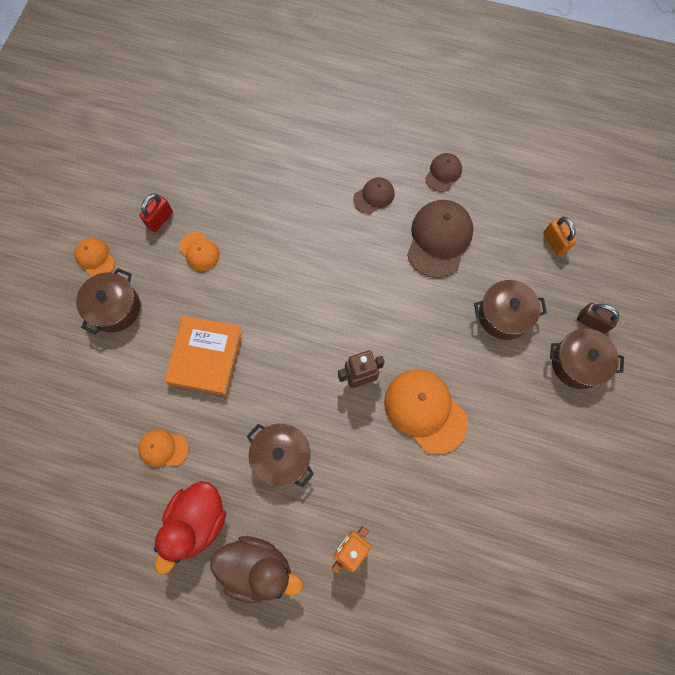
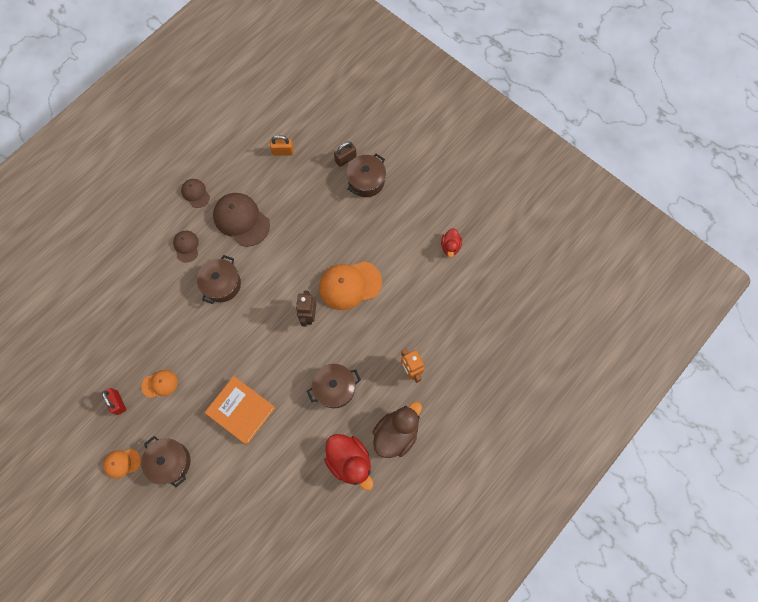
camera: 65 degrees left, 0 degrees up
(163, 448) = (290, 465): orange cap -> none
(503, 315) = (314, 207): brown pot -> brown pot (222, 284)
(551, 522) = (450, 246): none -> red duck

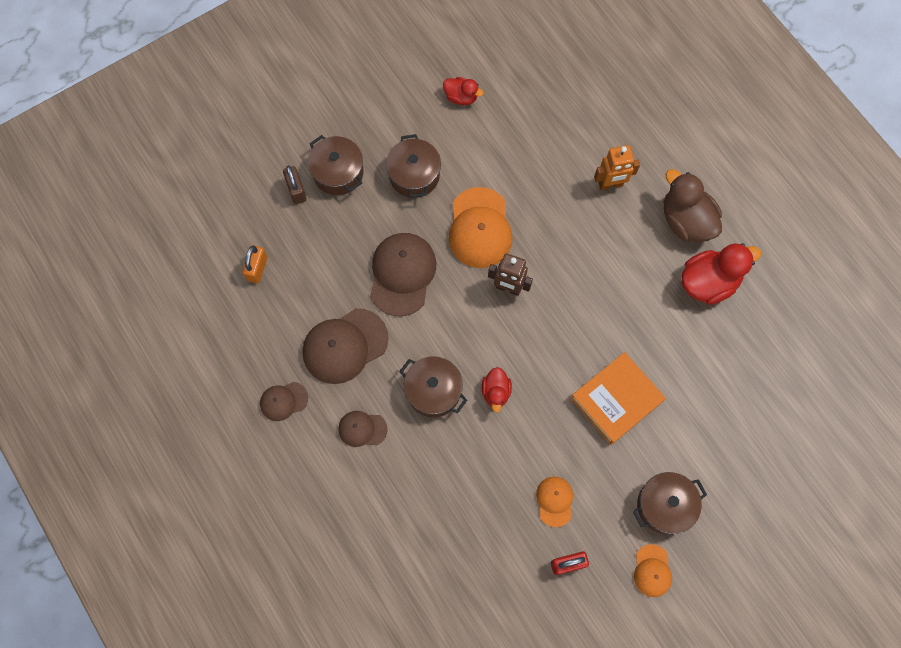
camera: 75 degrees left, 0 degrees up
(230, 326) = (496, 392): none -> red duck
(301, 242) = (402, 274): none -> brown cap
(335, 388) = (613, 278): brown pot -> brown pot (414, 175)

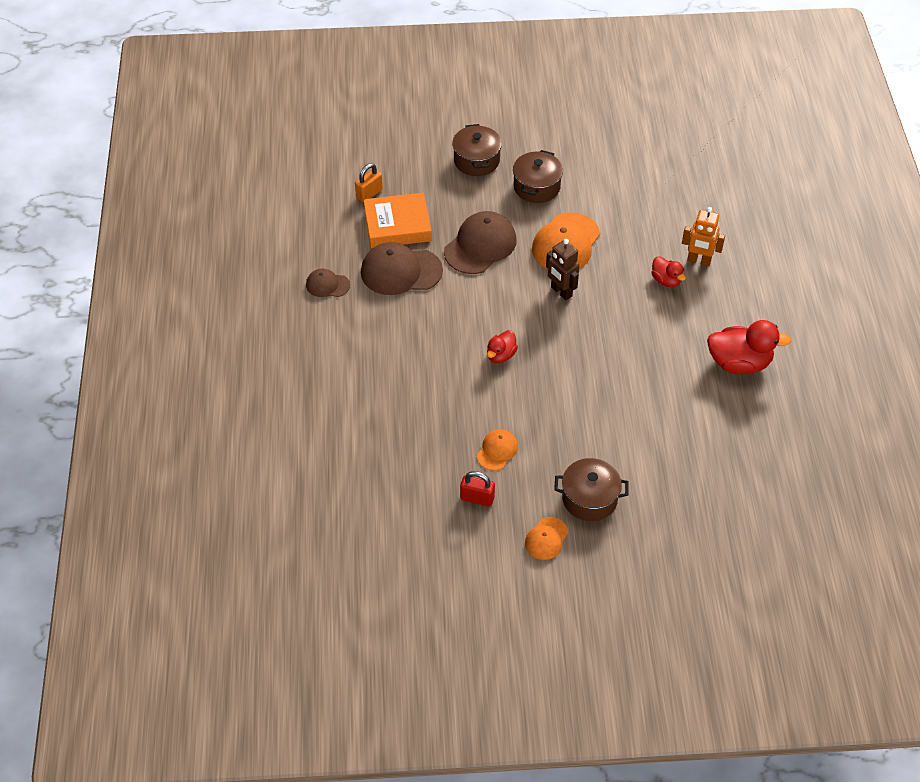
camera: 30 degrees right, 20 degrees down
(296, 190) = (435, 158): brown padlock -> none
(362, 429) = (375, 330): brown cap -> none
(433, 391) = (450, 331): brown pot -> none
(461, 97) = (612, 153): red duck -> red duck (666, 280)
(616, 400) = (599, 407): orange book -> orange book (397, 225)
(685, 221) = (748, 313): brown duck -> none

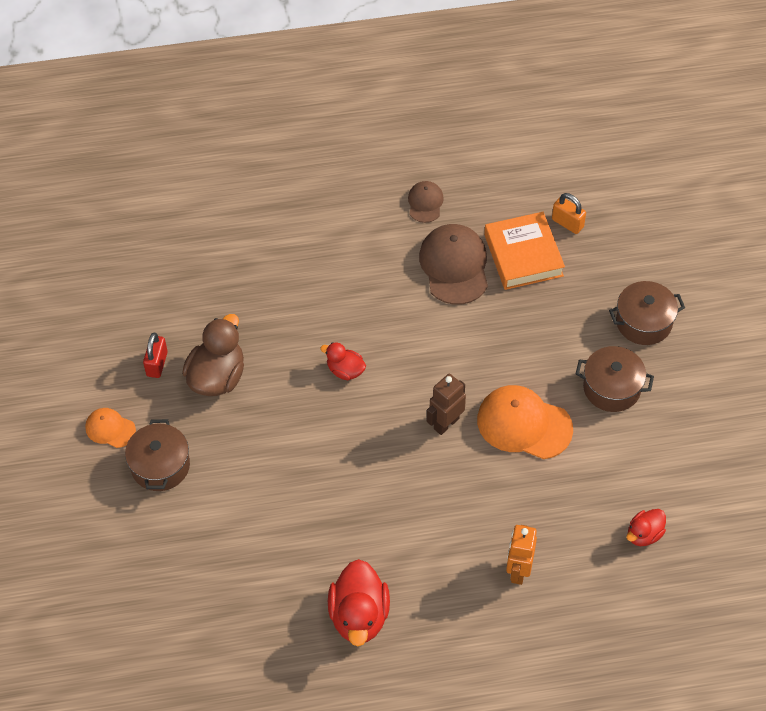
camera: 85 degrees right, 5 degrees up
(480, 246) = (505, 338): brown cap -> none
(497, 451) = (217, 377): orange cap -> brown duck
(666, 280) = (480, 534): red duck -> red duck (644, 534)

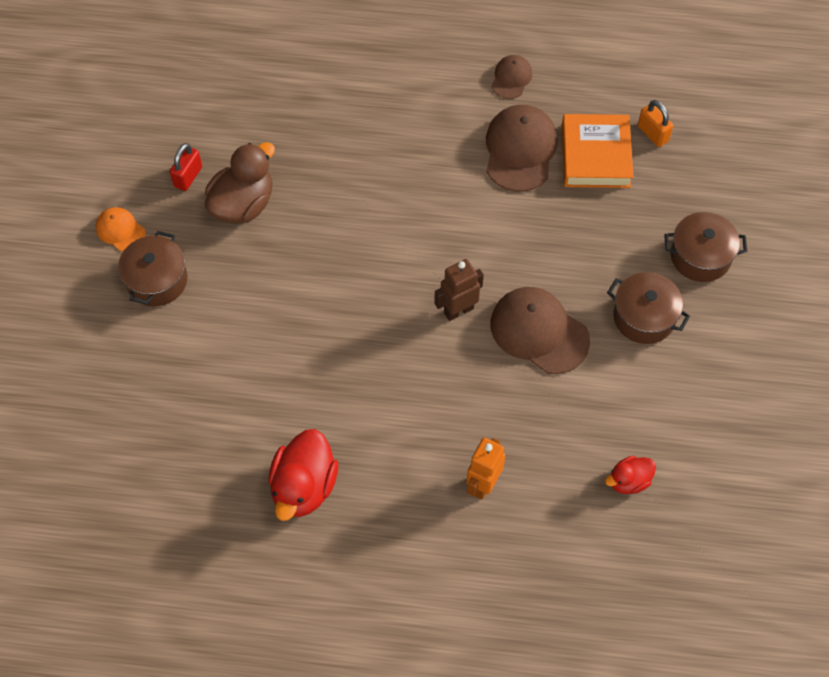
camera: 15 degrees right, 5 degrees up
(345, 370) = (373, 230): red duck -> none
(524, 424) = (539, 332): orange cap -> brown cap

